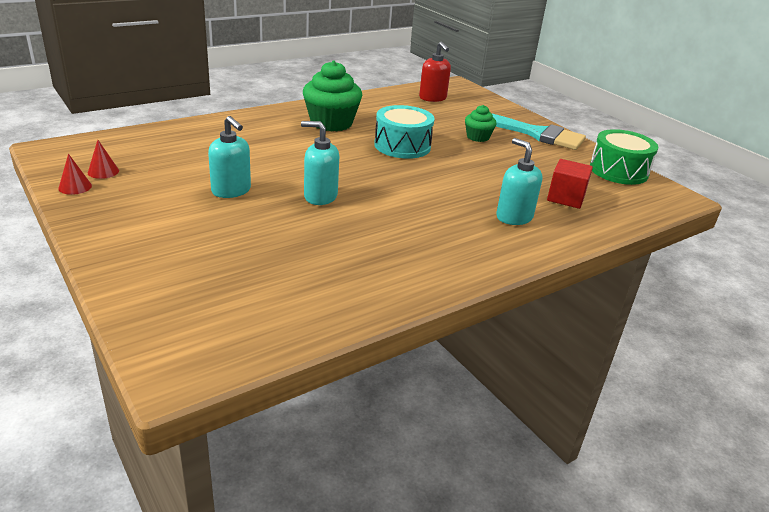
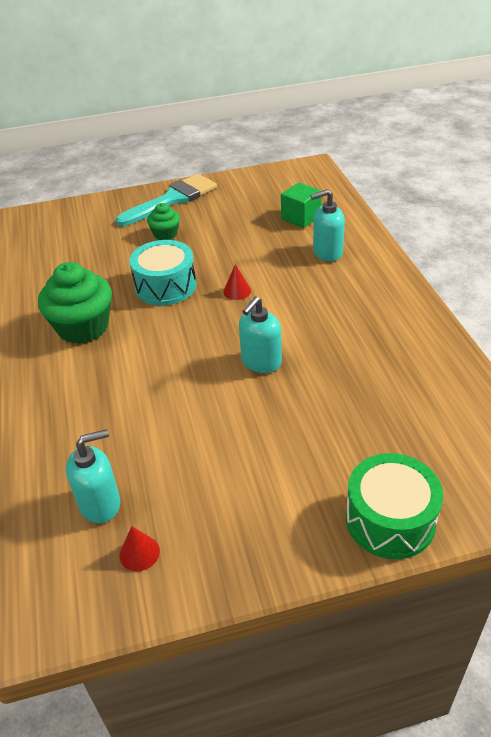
camera: 65 degrees left, 10 degrees up
(75, 187) = (175, 583): red cone -> red cone (237, 291)
(231, 191) = (229, 429): turquoise soap dispenser -> turquoise soap dispenser (100, 503)
(433, 98) = (53, 241): red soap dispenser -> none
(566, 198) = (301, 218): red cube -> green cube
(618, 171) = (261, 179): green drum -> green drum (390, 519)

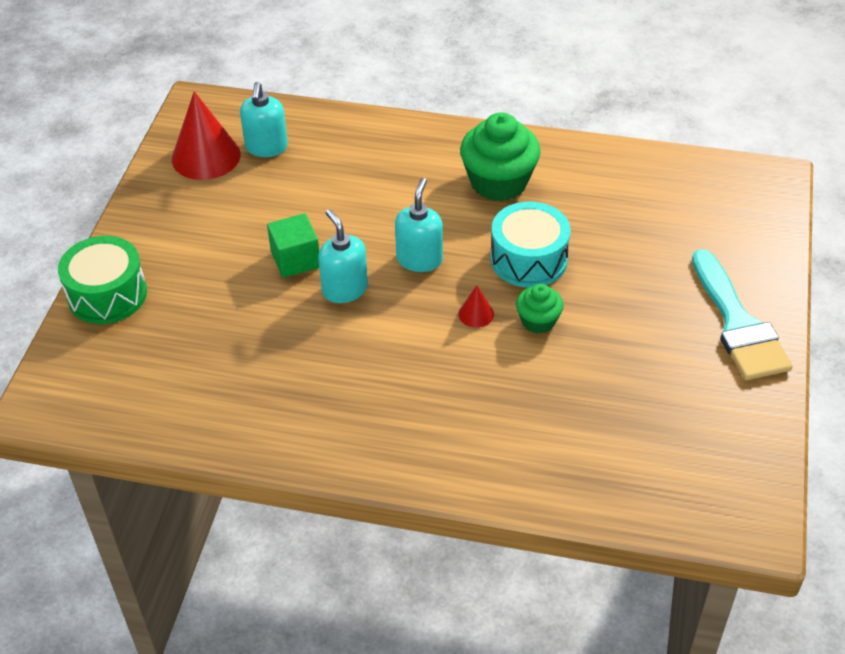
camera: 115 degrees right, 5 degrees up
(139, 553) = (206, 156): red cone -> red cone, size x2.17
(165, 234) = (645, 291): green cupcake -> green cupcake (538, 321)
(301, 218) = (601, 441): green cube -> green cube (295, 259)
(327, 252) = (496, 429): turquoise soap dispenser -> turquoise soap dispenser (419, 259)

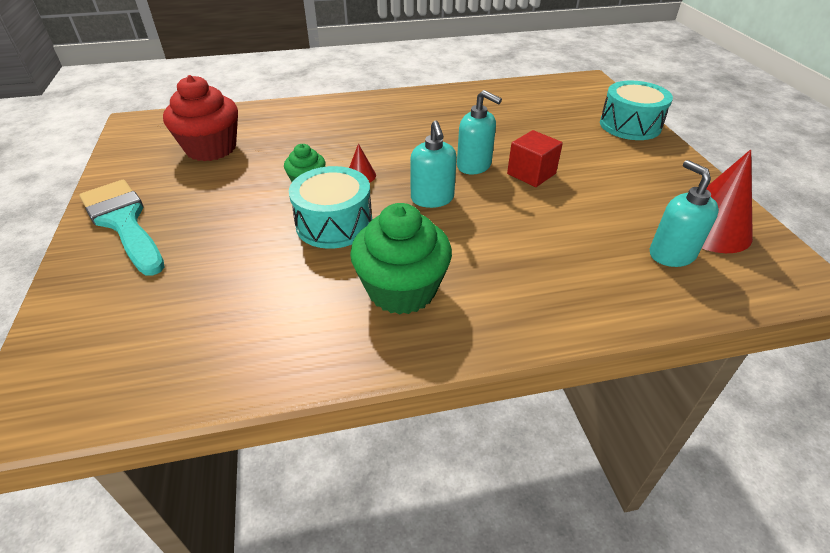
camera: 155 degrees right, 5 degrees down
(107, 294) = (630, 125): green drum -> turquoise drum
(295, 259) = (531, 174): green cube -> red cube
(644, 422) = (211, 148): none -> red cupcake

